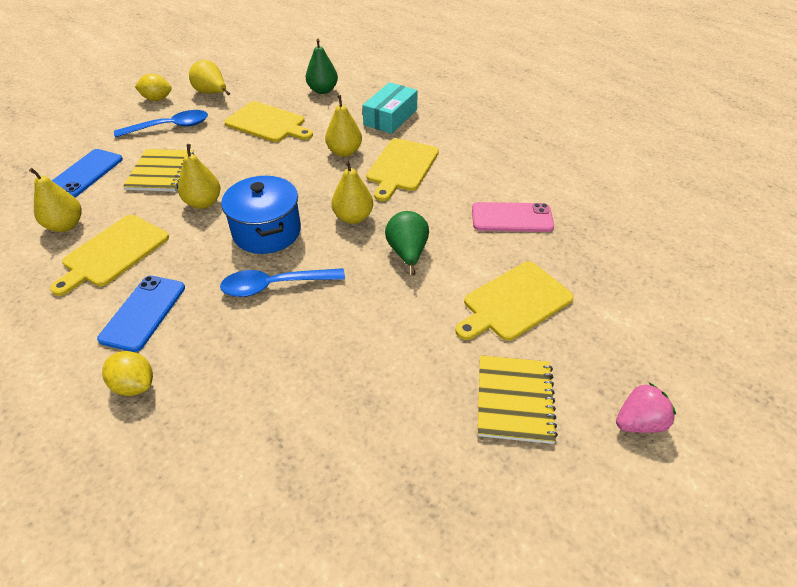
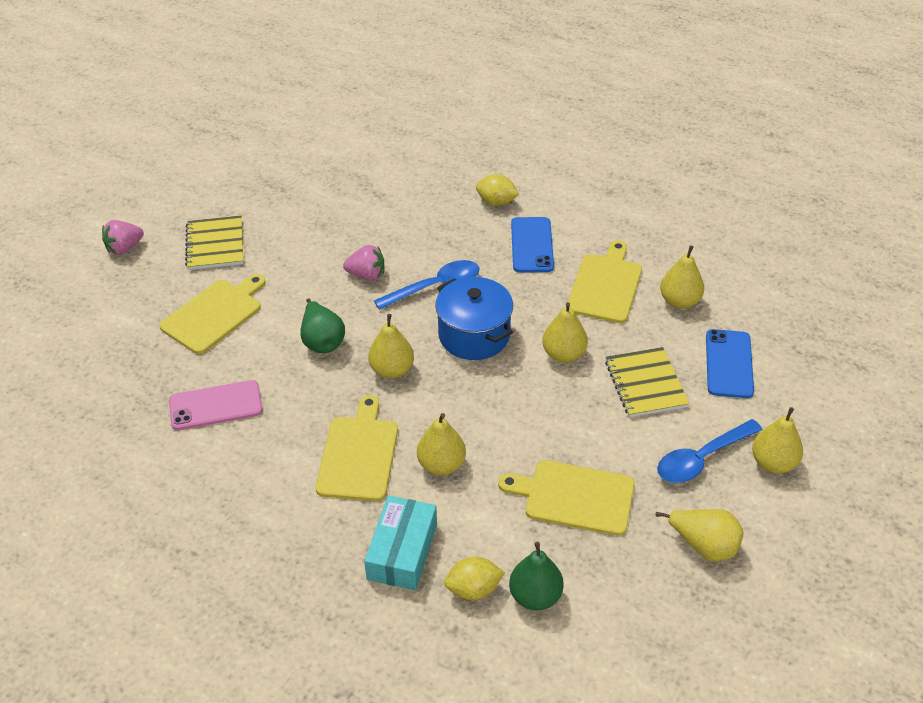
camera: 165 degrees right, 0 degrees up
(128, 118) = (773, 463): none -> yellow pear
(157, 99) = (773, 512): yellow lemon -> yellow lemon (473, 589)
(340, 314) = (367, 275): none -> pink strawberry

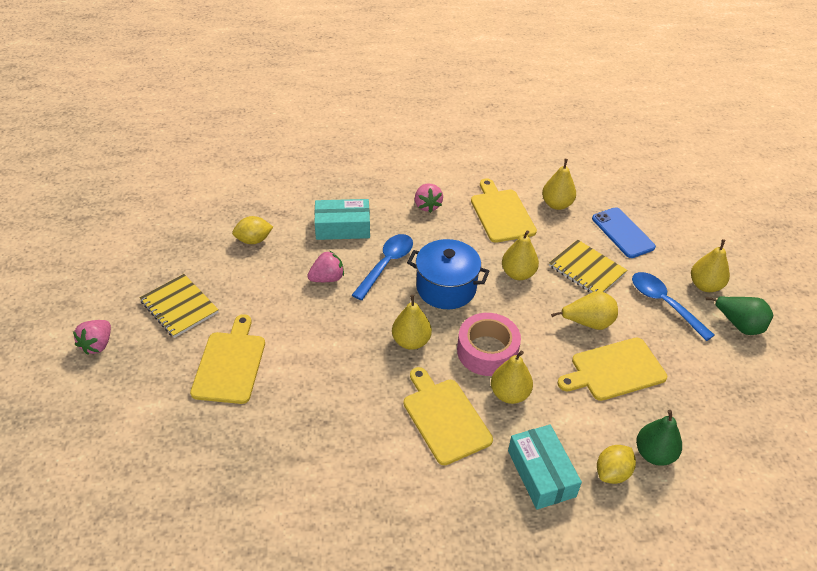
camera: 35 degrees left, 0 degrees up
(216, 406) = (298, 438): pink phone -> none
(322, 341) = (338, 344): green pear -> green pear (739, 325)
(425, 232) = (342, 227): none -> turquoise box
(458, 414) = (487, 351): none -> pink tape
(496, 202) = (374, 184): yellow lemon -> yellow lemon (254, 240)
(532, 245) = (427, 206): blue phone -> pink strawberry
(701, 459) = (664, 304): blue spoon -> blue spoon turned 120 degrees clockwise
(704, 545) = (717, 360): yellow pear -> yellow pear (588, 323)

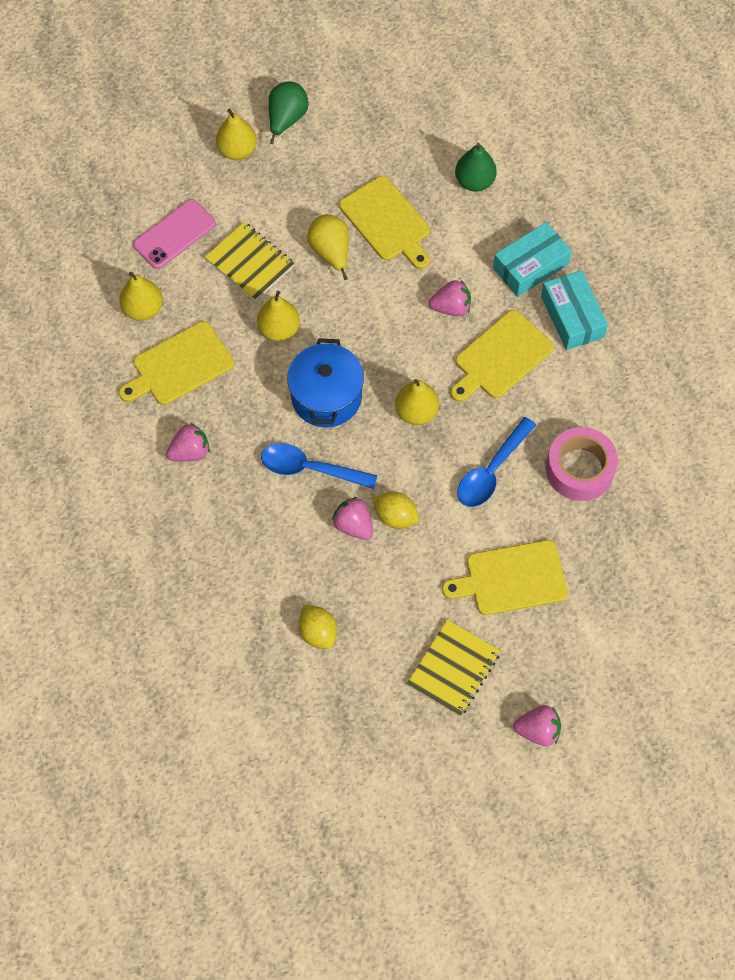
camera: 105 degrees left, 20 degrees up
(342, 227) = (261, 537): turquoise box -> turquoise box (572, 317)
(487, 351) = (403, 337): pink tape -> pink tape (580, 469)
(509, 394) = (451, 307): yellow pear -> pink strawberry
(587, 270) = (249, 263): yellow notebook -> yellow notebook turned 75 degrees counterclockwise
(612, 473) = (507, 211): yellow lemon -> yellow lemon (395, 516)
(622, 233) = (175, 234): blue phone -> pink phone
(664, 304) = (278, 186): blue spoon -> blue spoon (491, 471)

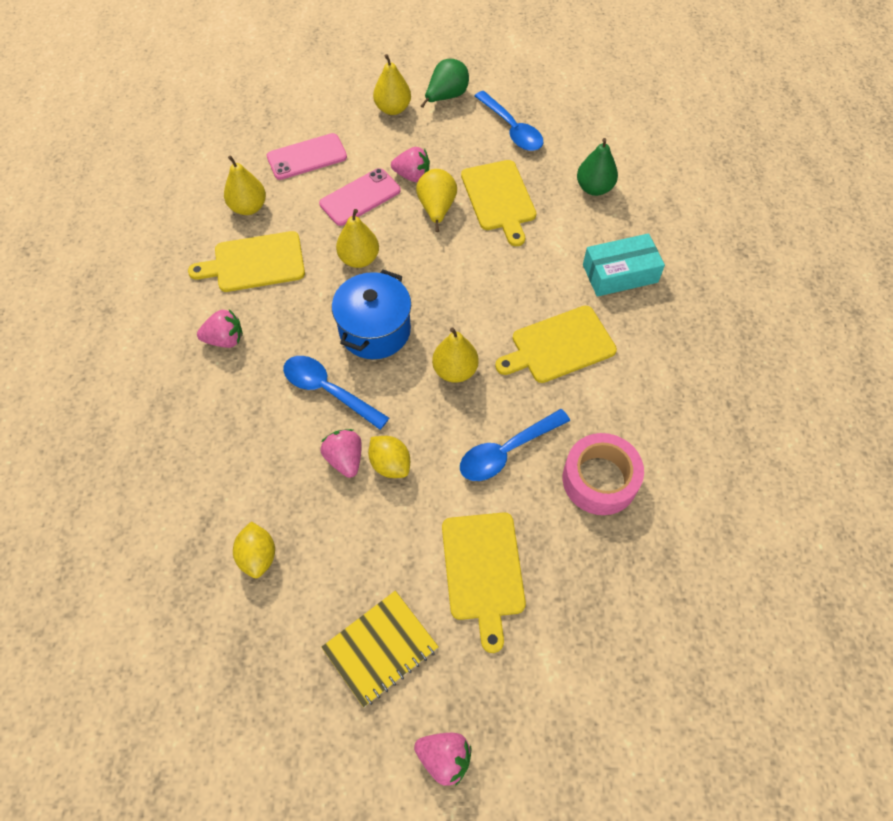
camera: 20 degrees right, 5 degrees down
(249, 263) = (360, 197): yellow notebook -> pink phone
(369, 138) = (512, 129): none -> blue spoon
(451, 307) = (528, 287): pink strawberry -> pink strawberry (412, 176)
(511, 579) = (483, 570): yellow cutting board -> yellow cutting board turned 105 degrees counterclockwise
(572, 317) = (645, 330): turquoise box -> none

